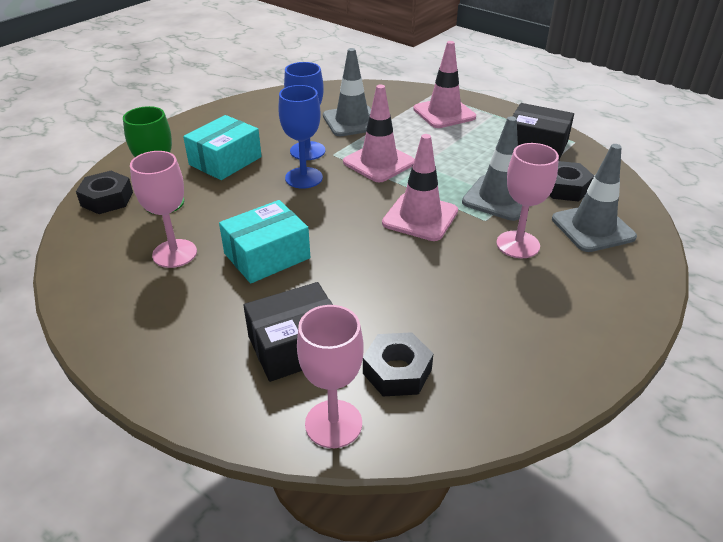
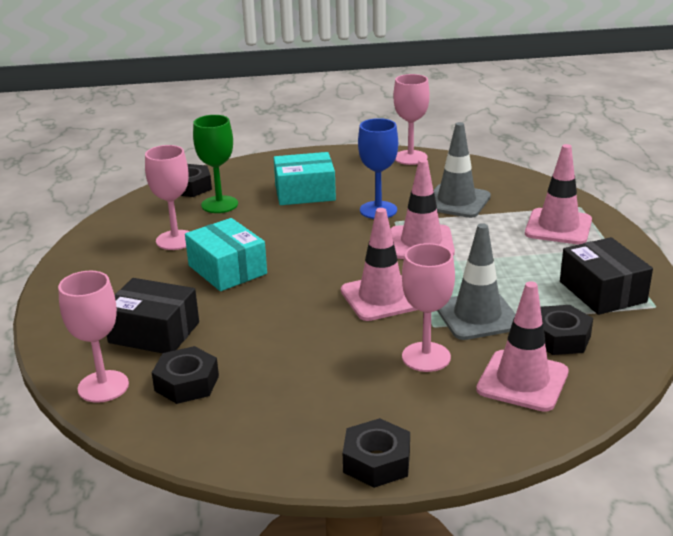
camera: 45 degrees right, 10 degrees down
(264, 100) = (410, 157): none -> pink goblet
(267, 256) = (227, 270): turquoise box -> turquoise box turned 45 degrees clockwise
(304, 178) = (341, 229): blue goblet -> none
(593, 228) = (522, 381): grey traffic cone -> pink traffic cone
(614, 339) = (376, 461): none -> black nut

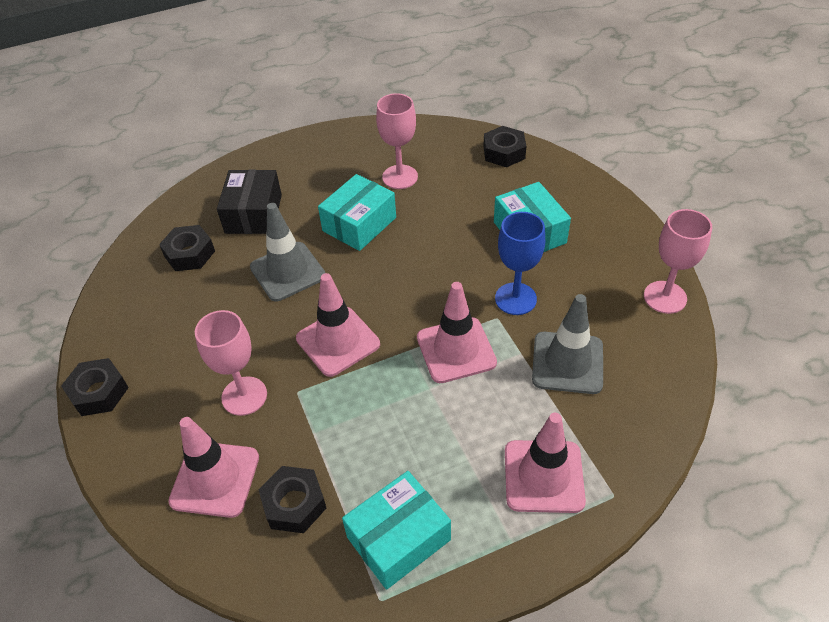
camera: 75 degrees right, 20 degrees up
(103, 386) = (181, 212): pink goblet -> none
(219, 204) = (477, 182): green goblet -> none
(477, 316) = (321, 424): grey traffic cone -> grey traffic cone (287, 271)
(602, 292) = (398, 538): black box -> turquoise box

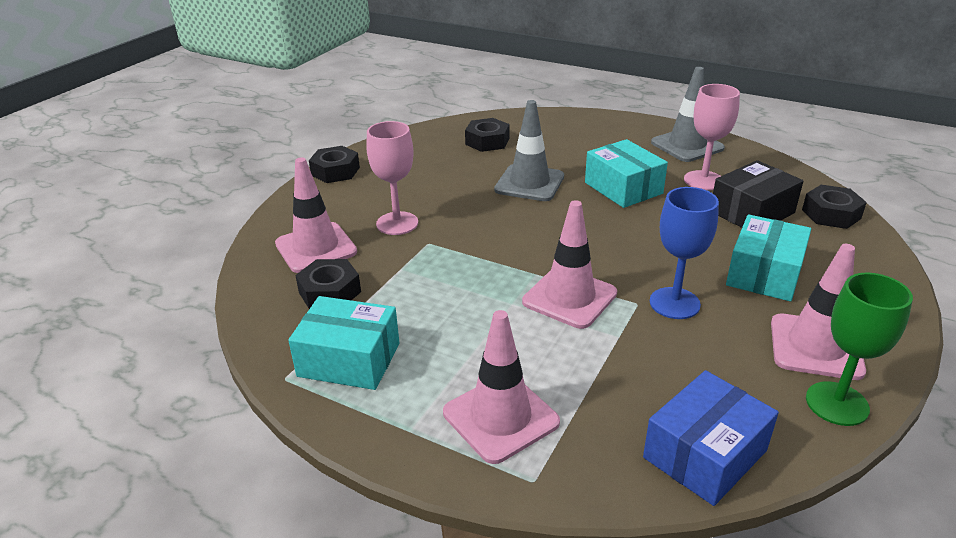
camera: 50 degrees right, 15 degrees down
(253, 214) = (559, 144): black box -> black box (752, 212)
(338, 341) = (497, 236): pink traffic cone -> pink traffic cone (815, 347)
(359, 224) = (623, 188): turquoise box -> turquoise box turned 60 degrees clockwise
(567, 363) = (648, 371): grey traffic cone -> grey traffic cone (687, 145)
(656, 389) = (704, 454): none -> blue box
(665, 297) = (837, 403): pink goblet -> green goblet

